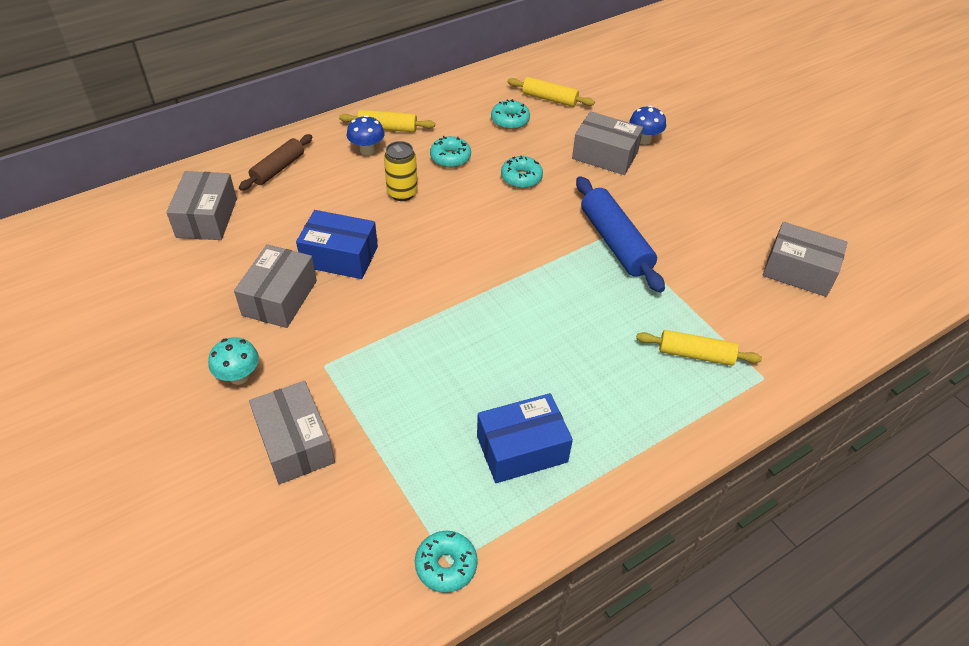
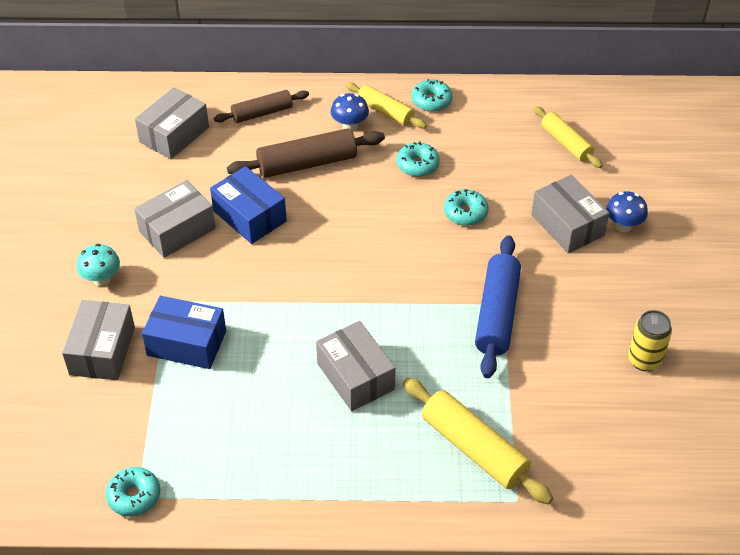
camera: 35 degrees right, 0 degrees up
(355, 193) = (307, 163): none -> brown rolling pin
(402, 193) = (347, 181): yellow can -> yellow can (644, 360)
(510, 120) = (506, 150): turquoise donut -> turquoise donut (431, 101)
(522, 449) = (259, 445): blue box -> blue box (186, 343)
(695, 354) = (474, 448): yellow rolling pin -> yellow rolling pin, size x1.56
(798, 271) = (651, 426): grey box -> grey box (355, 376)

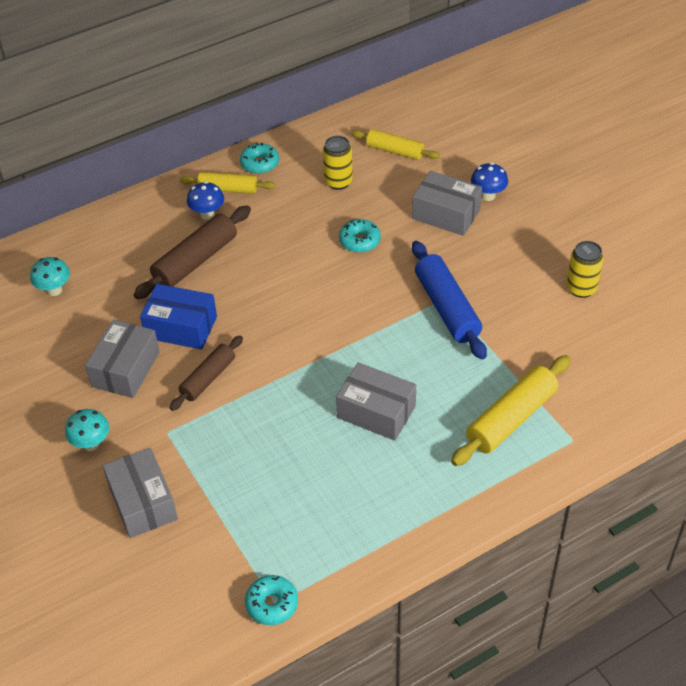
camera: 30 degrees left, 0 degrees up
(174, 134) = (54, 290): grey box -> turquoise mushroom
(186, 343) = (213, 458): blue box -> none
(262, 113) = (120, 236): brown rolling pin -> brown rolling pin (208, 378)
(417, 165) = (290, 220): turquoise donut -> none
(474, 448) = (511, 418): yellow rolling pin -> yellow rolling pin turned 60 degrees counterclockwise
(489, 149) = (338, 182): none -> yellow can

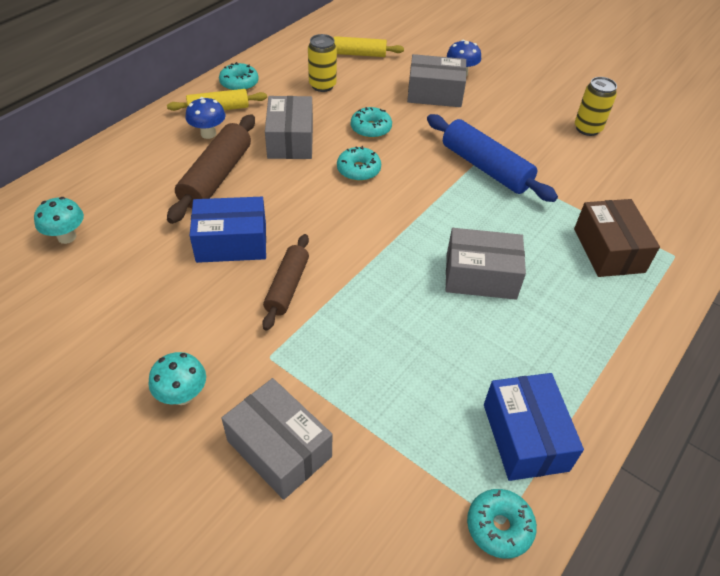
camera: 25 degrees left, 0 degrees up
(125, 369) = (188, 300): grey box -> grey box (290, 140)
(324, 283) = (358, 170): none -> turquoise donut
(331, 550) = (525, 437): none -> blue box
(511, 418) = (608, 250): yellow rolling pin -> brown box

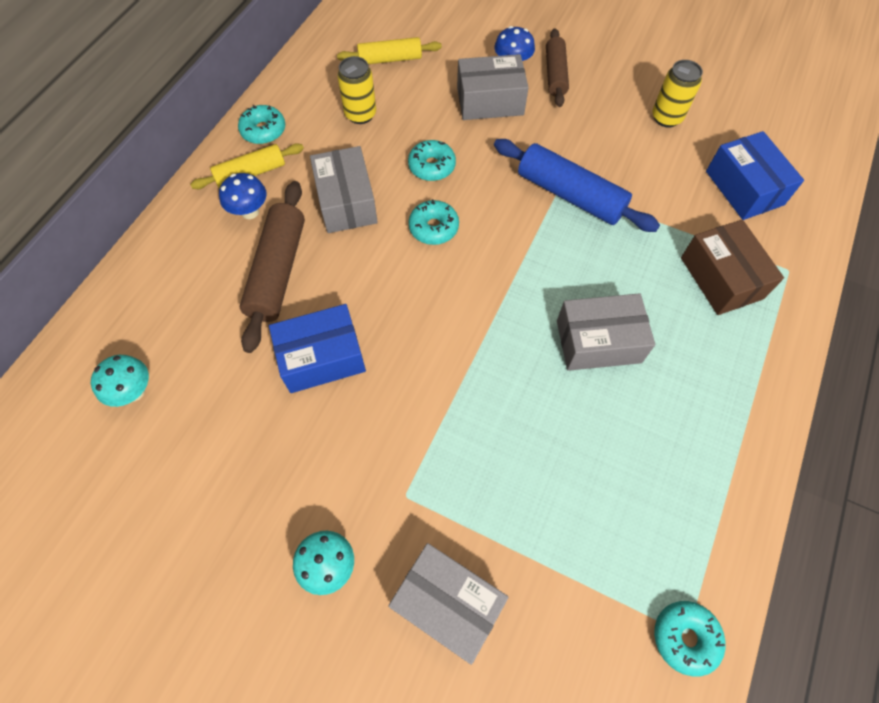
camera: 10 degrees left, 15 degrees up
(287, 287) = (399, 402): brown rolling pin -> brown rolling pin (555, 74)
(525, 437) = (687, 528): blue box -> blue box (744, 188)

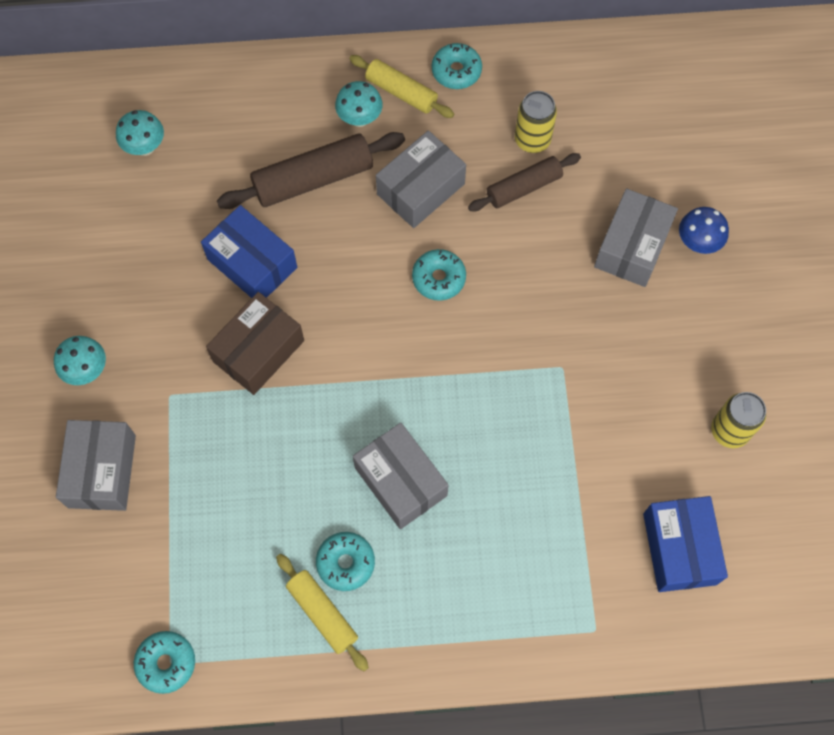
camera: 60 degrees right, 5 degrees up
(250, 212) = (359, 118): blue mushroom -> turquoise mushroom
(390, 59) = (624, 124): yellow rolling pin -> yellow rolling pin (322, 613)
(432, 166) = (510, 238): turquoise donut -> turquoise donut (345, 563)
(490, 101) = (632, 247): grey box -> grey box turned 60 degrees clockwise
(555, 74) = (715, 291): brown rolling pin -> brown rolling pin (523, 187)
(570, 195) = (557, 381): blue rolling pin -> none
(721, 278) = (543, 567): brown box -> brown box (258, 351)
(744, 188) = (679, 549): blue box -> blue box turned 45 degrees counterclockwise

